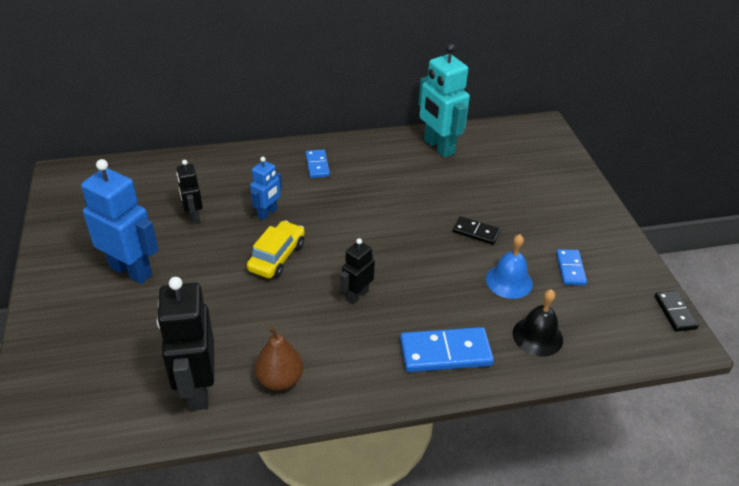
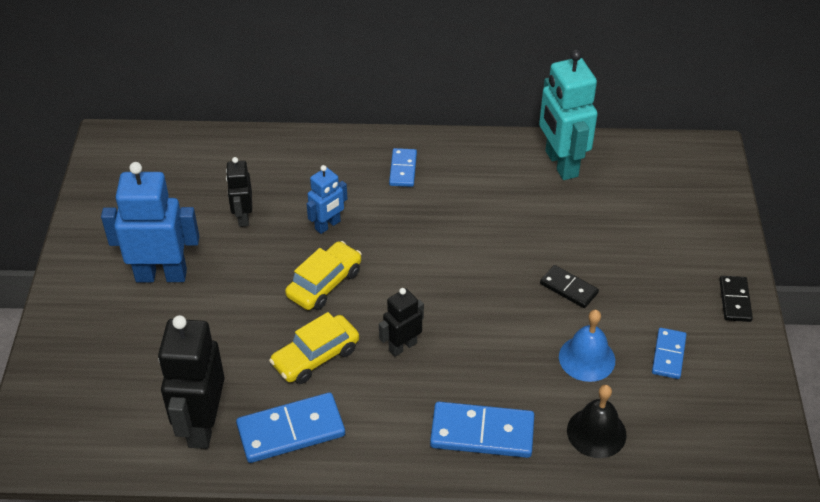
camera: 15 degrees right, 5 degrees up
(131, 270) = (161, 275): blue robot -> blue robot turned 45 degrees counterclockwise
(280, 379) = (291, 431): brown pear -> blue domino
(285, 315) = (315, 357): none -> yellow car
(675, 312) = (777, 432): black domino -> black domino (734, 300)

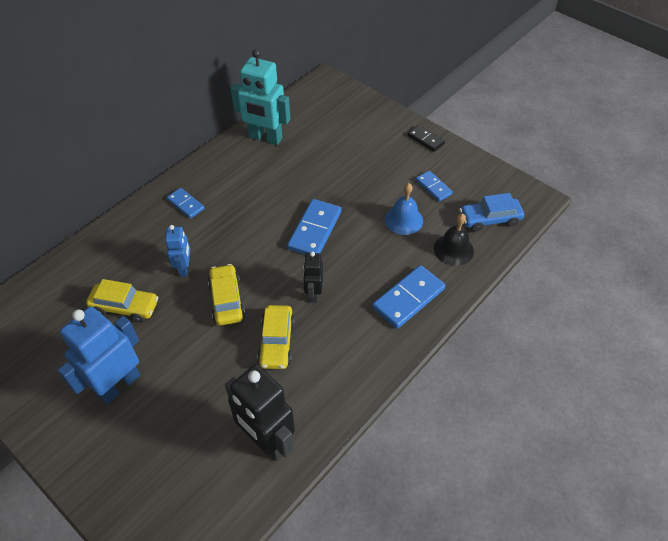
camera: 50 degrees left, 5 degrees up
(243, 217) = (125, 307): black robot -> yellow car
(291, 431) = (318, 392): blue domino -> blue domino (315, 230)
(568, 288) = (351, 194): black domino -> none
(683, 440) = (489, 219): none -> blue car

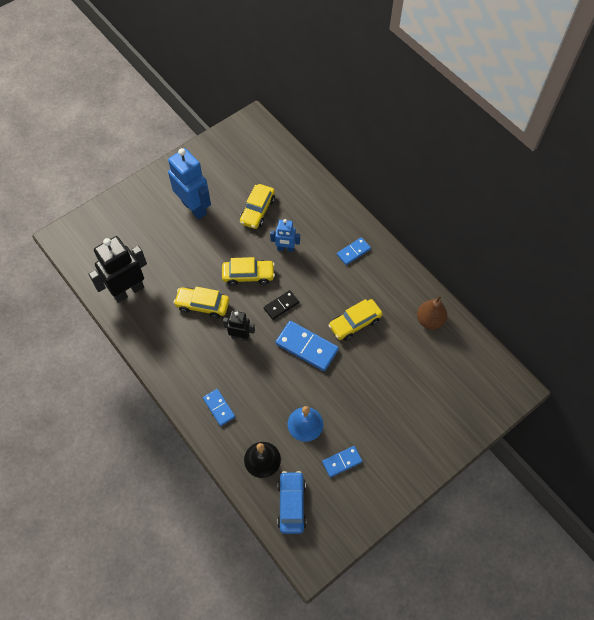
camera: 100 degrees right, 10 degrees up
(265, 138) = (430, 320): turquoise robot -> brown pear
(278, 193) = (355, 323): none -> yellow car
(408, 298) = (219, 408): blue domino -> blue domino, size x0.59
(425, 140) = (411, 471): black domino -> black domino (281, 305)

